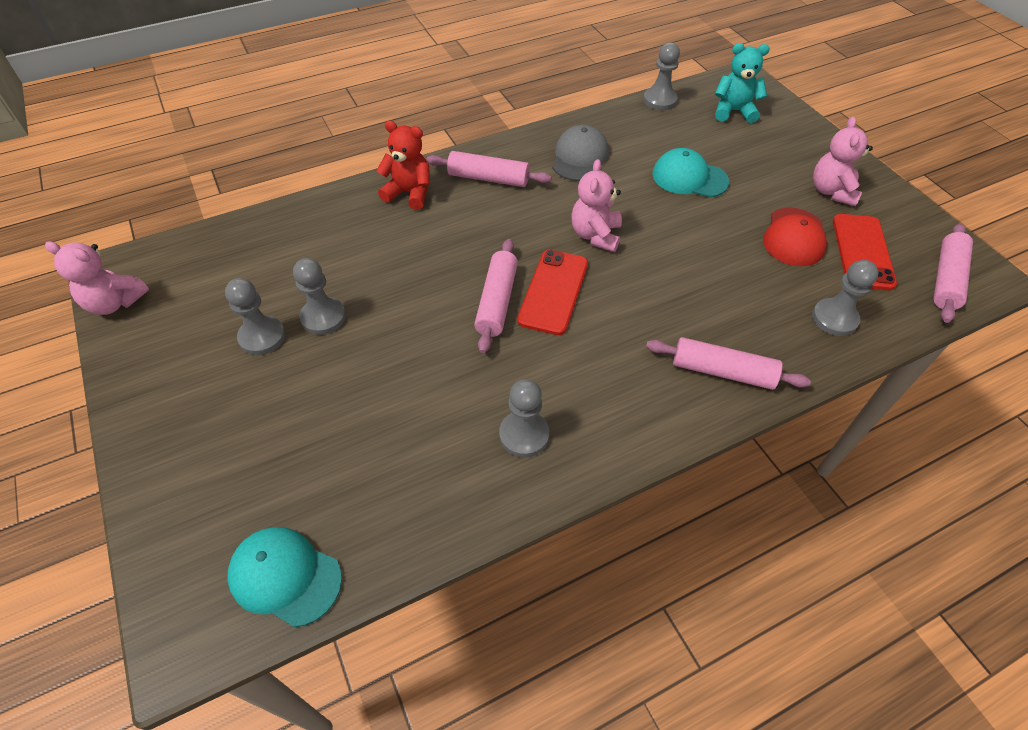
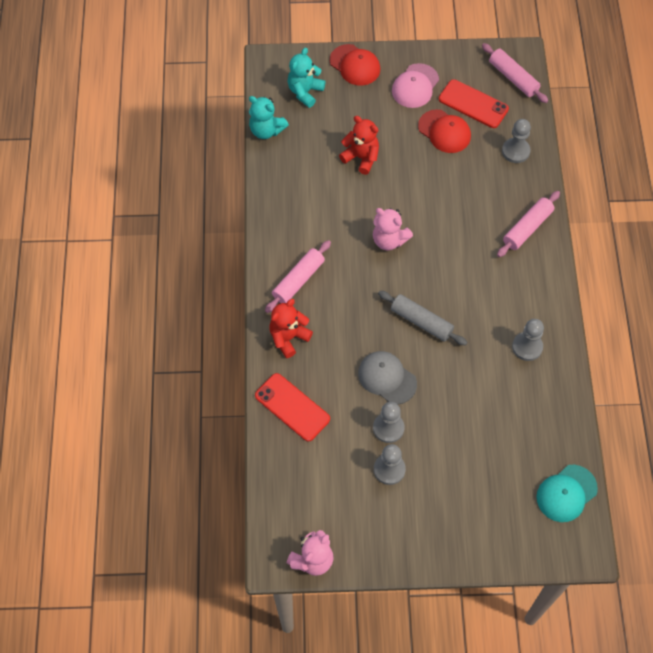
camera: 65 degrees left, 10 degrees up
(496, 301) = (421, 322): pink rolling pin -> grey rolling pin
(553, 291) = (427, 286): red phone -> red phone (292, 407)
(580, 157) = (305, 213): grey cap -> grey cap (387, 378)
(659, 100) = (266, 130): grey pawn -> turquoise teddy bear
(689, 178) = (361, 157): turquoise cap -> red teddy bear
(806, 136) = (355, 65): none -> red cap
(831, 191) = (415, 86): pink teddy bear -> pink cap

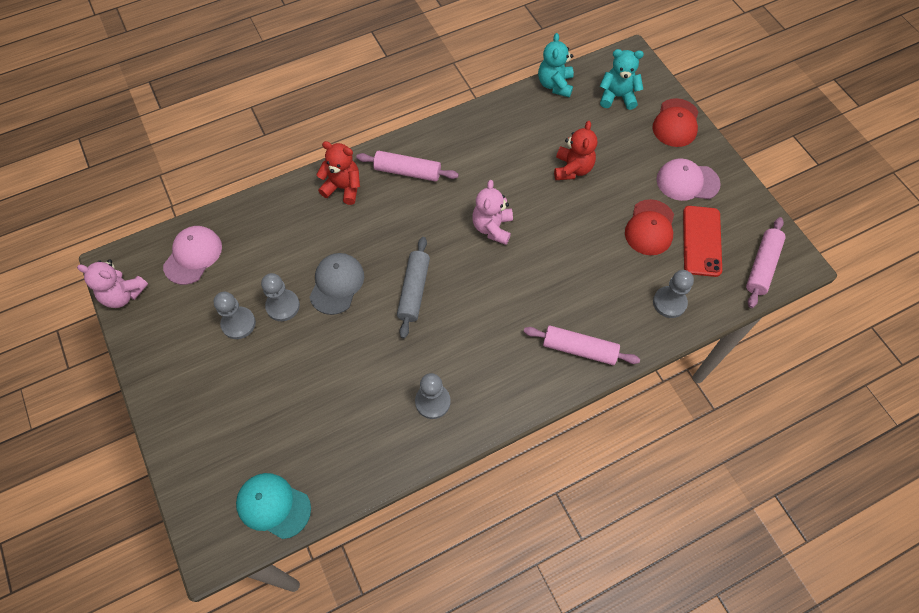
camera: 65 degrees right, 0 degrees up
(292, 407) = (272, 218): red phone -> none
(299, 487) = (193, 256): none -> pink cap

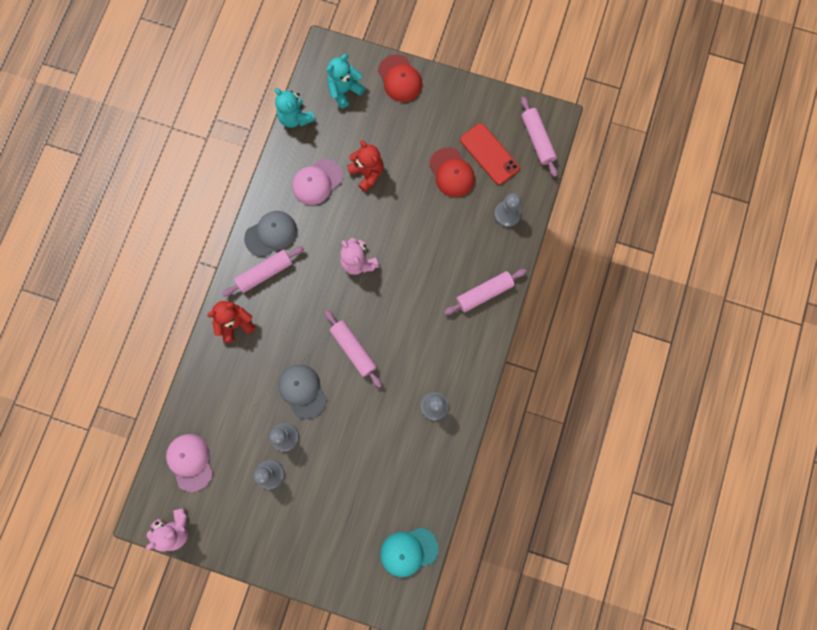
camera: 45 degrees left, 15 degrees up
(414, 290) = (353, 349): grey rolling pin -> pink rolling pin
(444, 148) = (271, 234): none -> grey cap
(687, 181) = (445, 118): pink cap -> pink cap (317, 182)

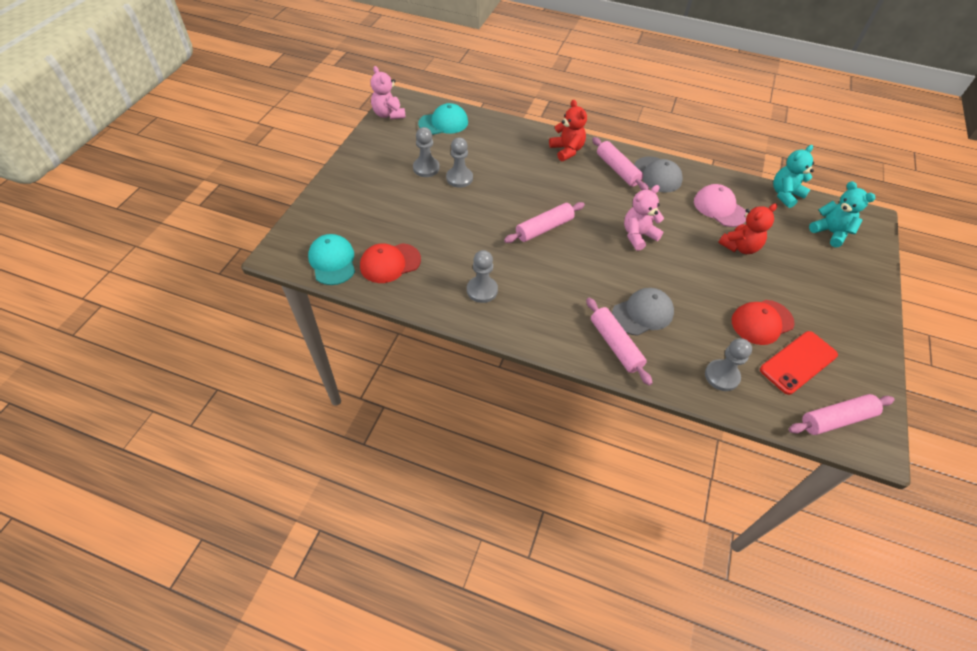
camera: 90 degrees right, 25 degrees down
(190, 462) = (443, 123): pink cap -> turquoise cap
(302, 391) = (502, 191): grey cap -> grey cap (642, 313)
(400, 79) = (864, 279): red cap -> red cap (390, 263)

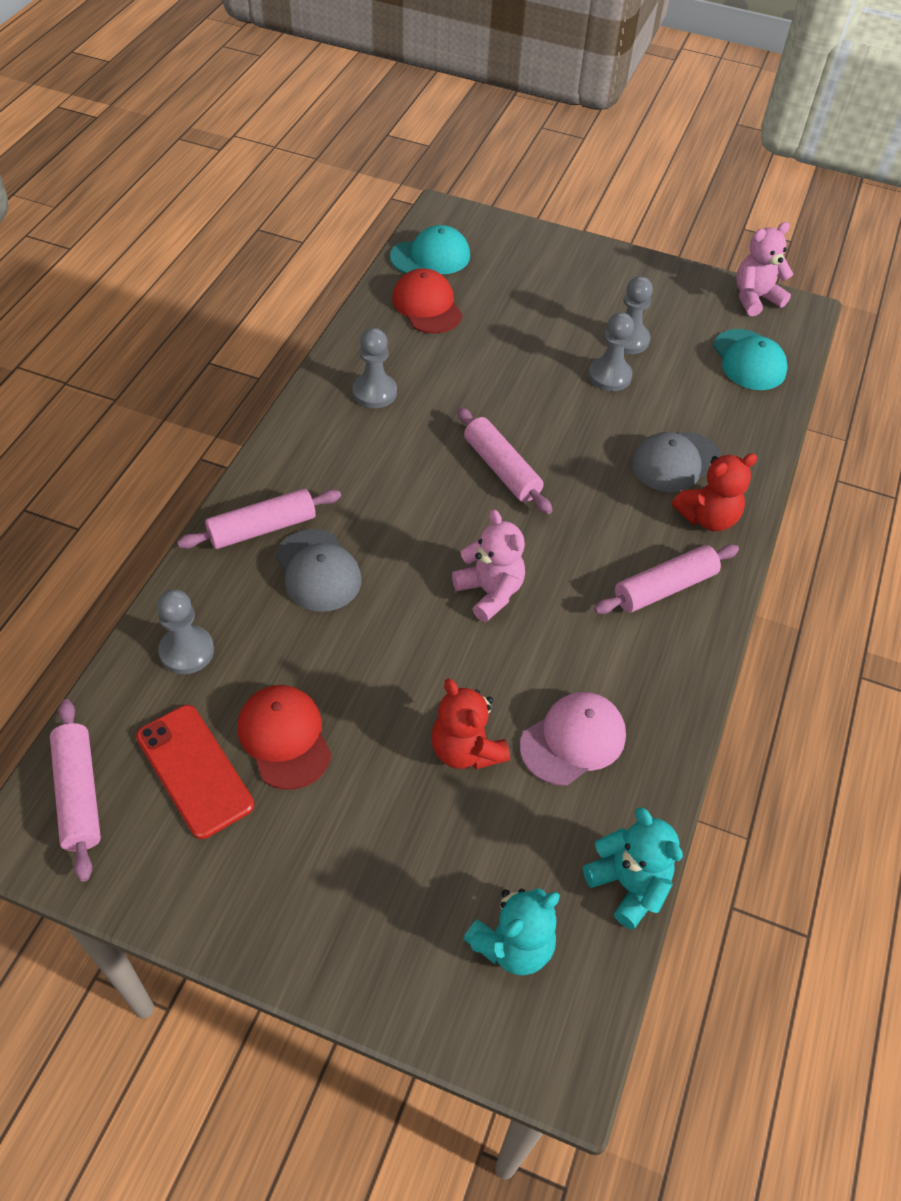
camera: 90 degrees right, 0 degrees up
(657, 175) = (660, 650): grey cap -> grey cap (675, 462)

